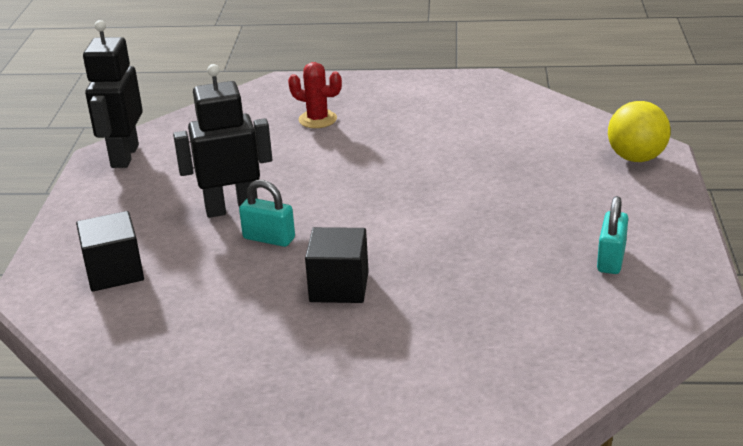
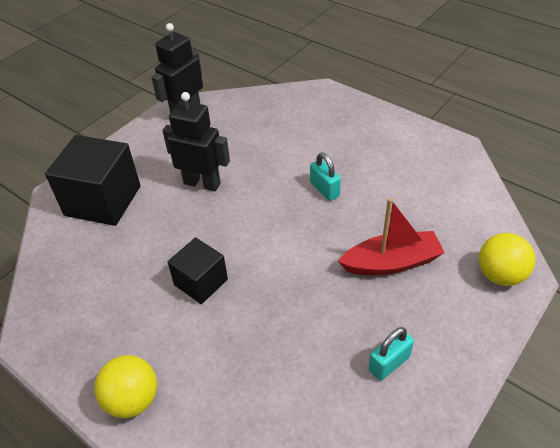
camera: 35 degrees right, 15 degrees up
(114, 272) = (103, 201): black cube -> black cube, size x1.69
(269, 238) = (200, 219): turquoise padlock -> turquoise padlock (324, 189)
(317, 119) = (315, 132): red cactus -> none
(382, 408) = (133, 399): none -> yellow ball
(526, 189) = (391, 263): none -> red boat

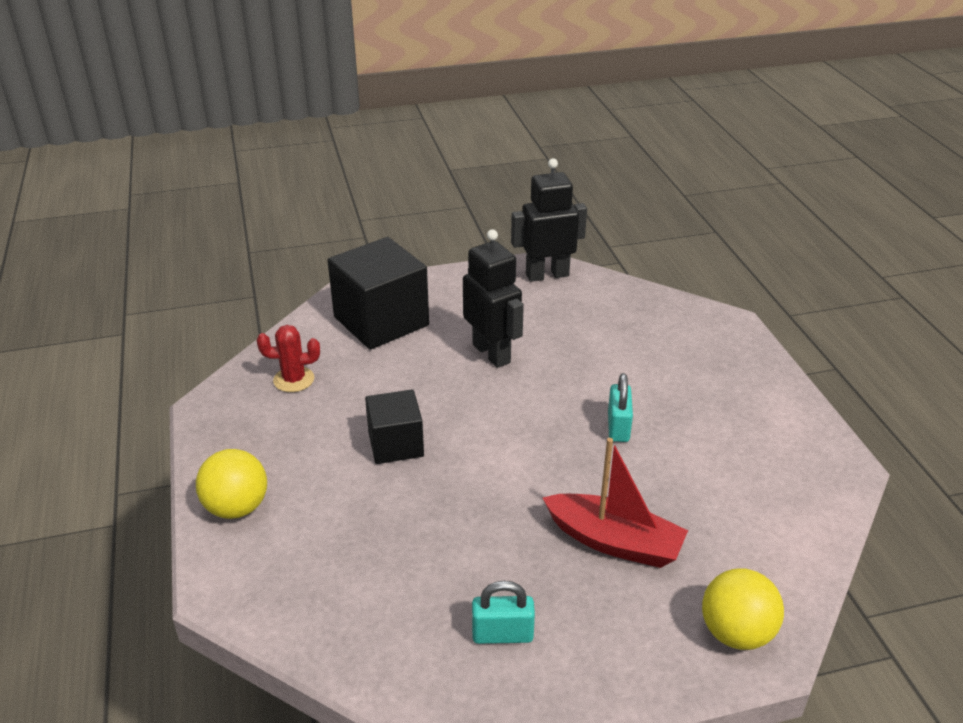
camera: 35 degrees right, 10 degrees down
(80, 279) = (294, 380): none -> red cactus

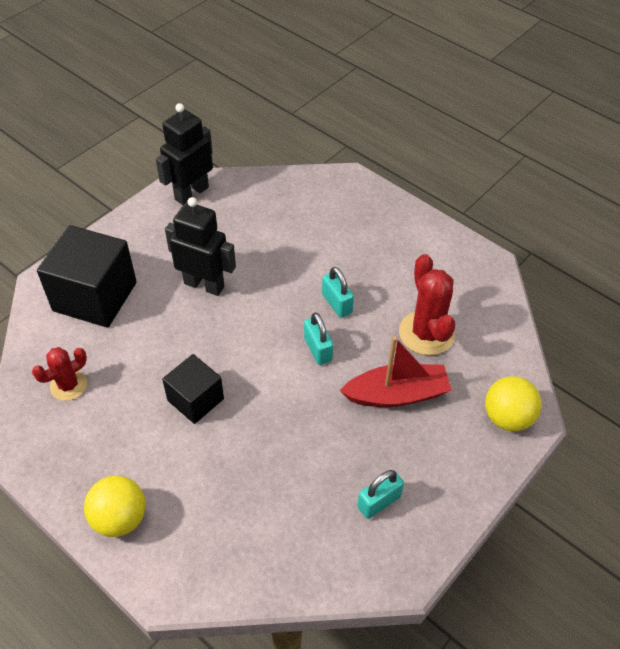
camera: 35 degrees left, 15 degrees up
(560, 458) = (317, 349): none -> turquoise padlock
(702, 500) = (426, 333): none -> red cactus

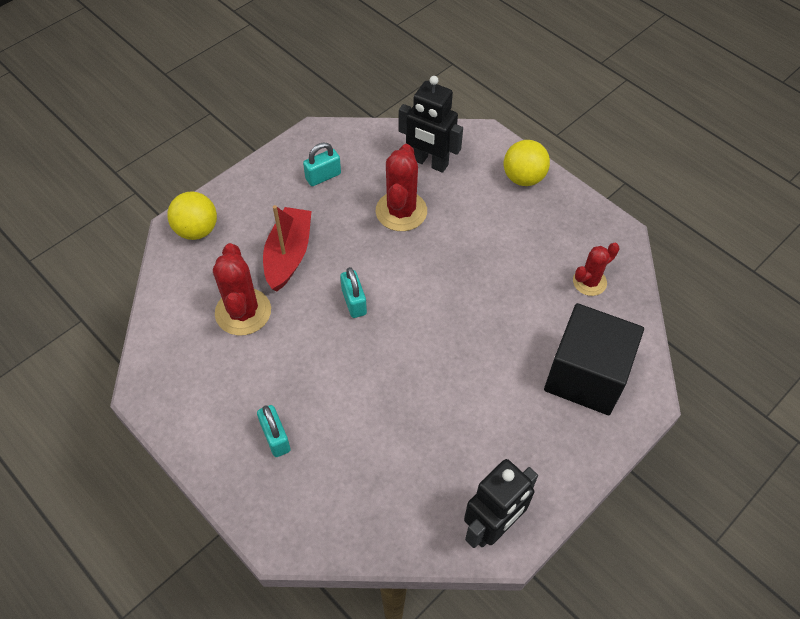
camera: 175 degrees left, 5 degrees up
(195, 399) = (470, 262): black cube -> none
(204, 285) = (468, 383): black robot -> black robot (429, 162)
(276, 458) = (401, 211): none -> red cactus
(337, 303) = (327, 350): turquoise padlock -> turquoise padlock (275, 437)
(396, 394) = (288, 255): red boat -> red boat turned 105 degrees clockwise

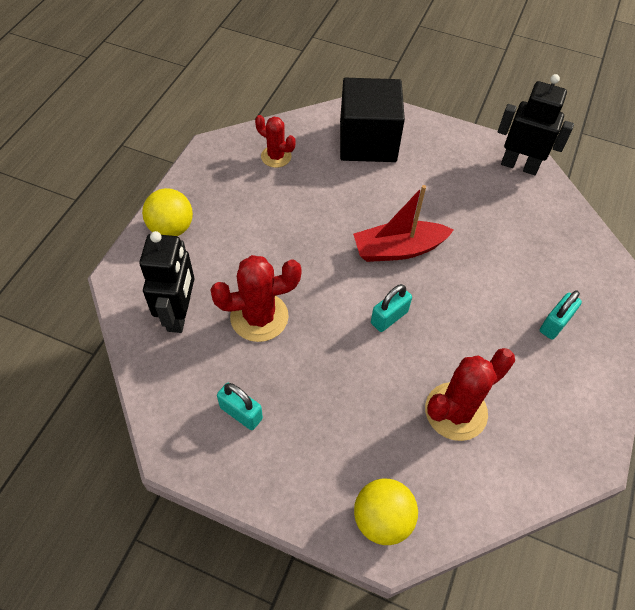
camera: 115 degrees left, 0 degrees up
(288, 255) = (366, 400): red boat -> red boat (398, 249)

